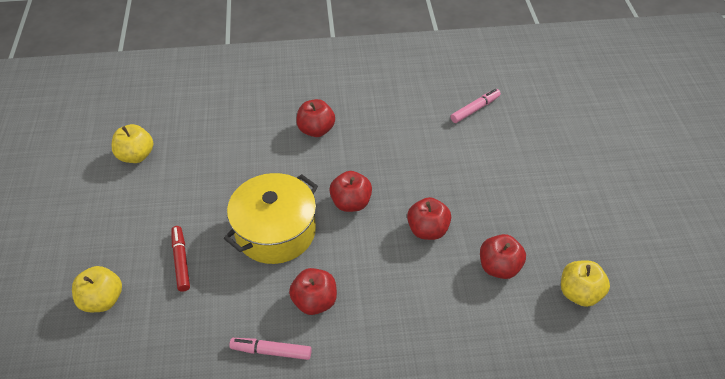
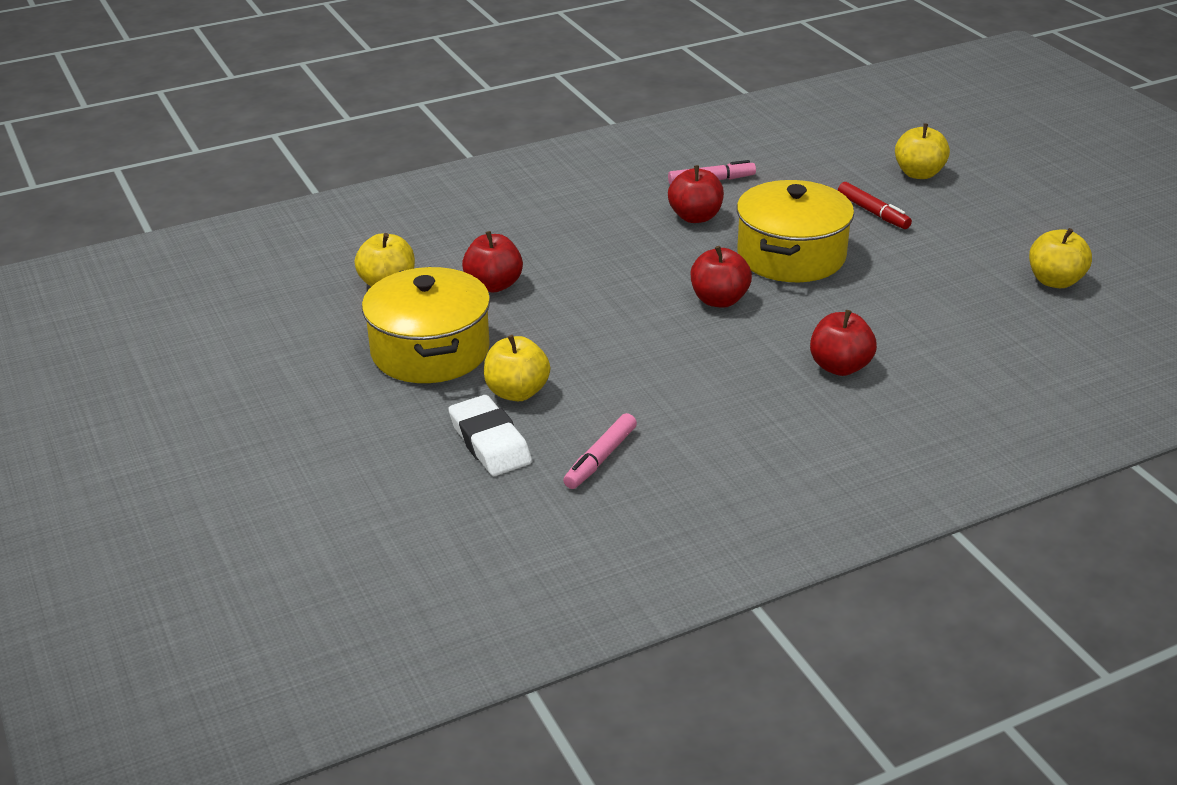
camera: 160 degrees right, 15 degrees down
(427, 230) = (600, 297): red apple -> none
(507, 164) = (517, 392): none -> yellow apple
(530, 134) = (490, 442): none -> white eraser
(555, 213) = (430, 351): none -> yellow pot

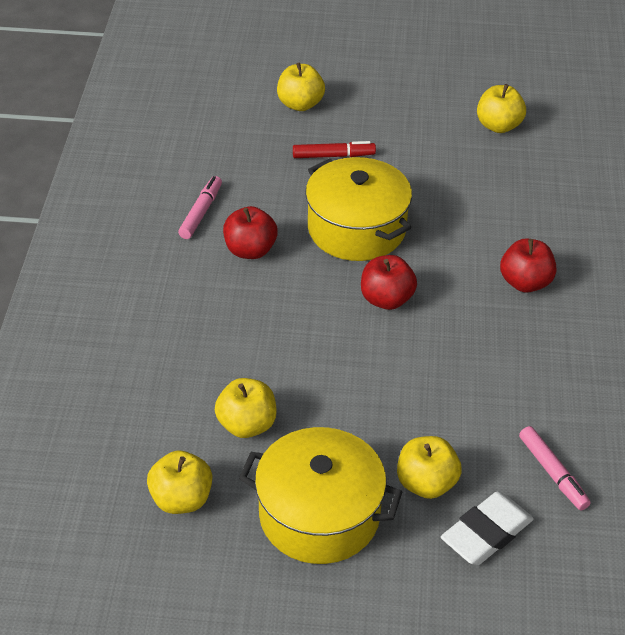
camera: 60 degrees left, 10 degrees up
(490, 442) = (486, 533): white eraser -> white eraser turned 45 degrees counterclockwise
(493, 285) = (247, 425): red apple -> yellow apple

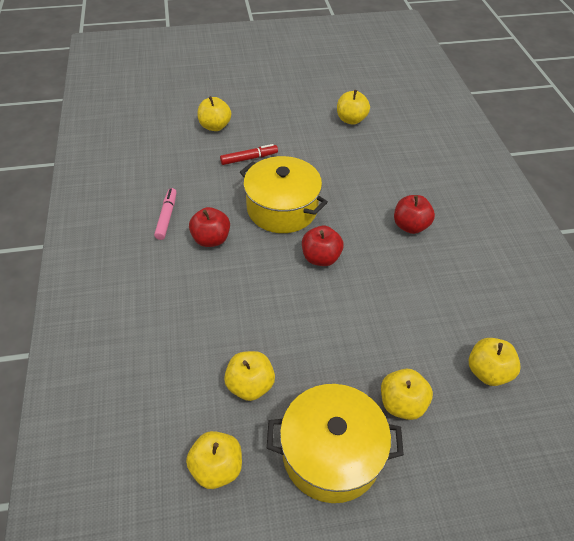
camera: 15 degrees left, 5 degrees up
(486, 533) = (461, 436): white eraser -> none
(552, 473) = (487, 372): pink marker -> yellow apple

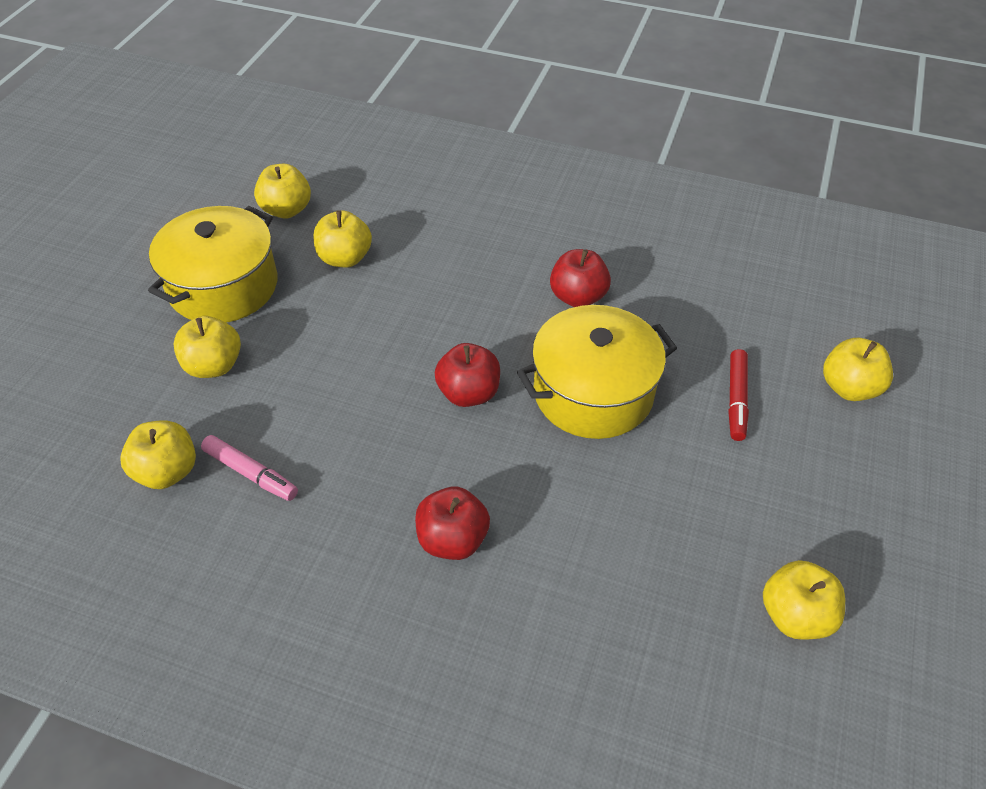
camera: 120 degrees right, 0 degrees up
(167, 217) = (647, 269): pink marker -> pink marker (251, 473)

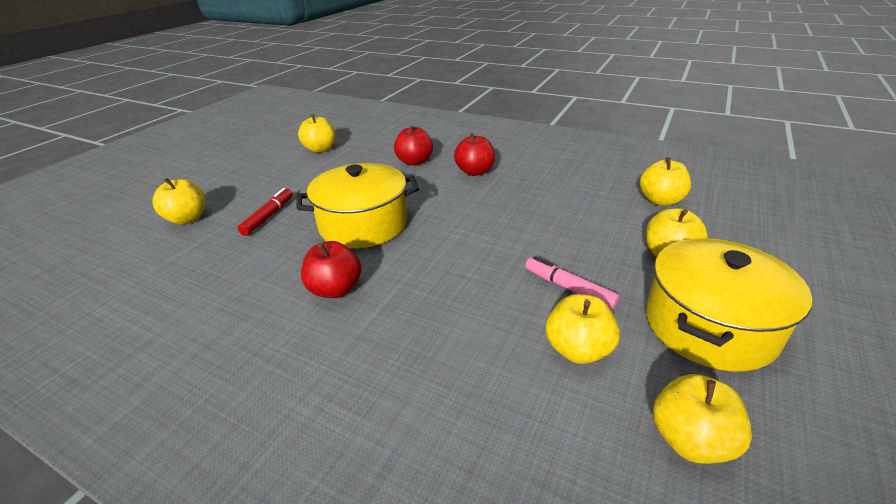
camera: 170 degrees left, 15 degrees down
(251, 473) = (602, 198): pink marker -> pink marker (569, 288)
(468, 393) = (454, 228): red apple -> red apple (414, 161)

